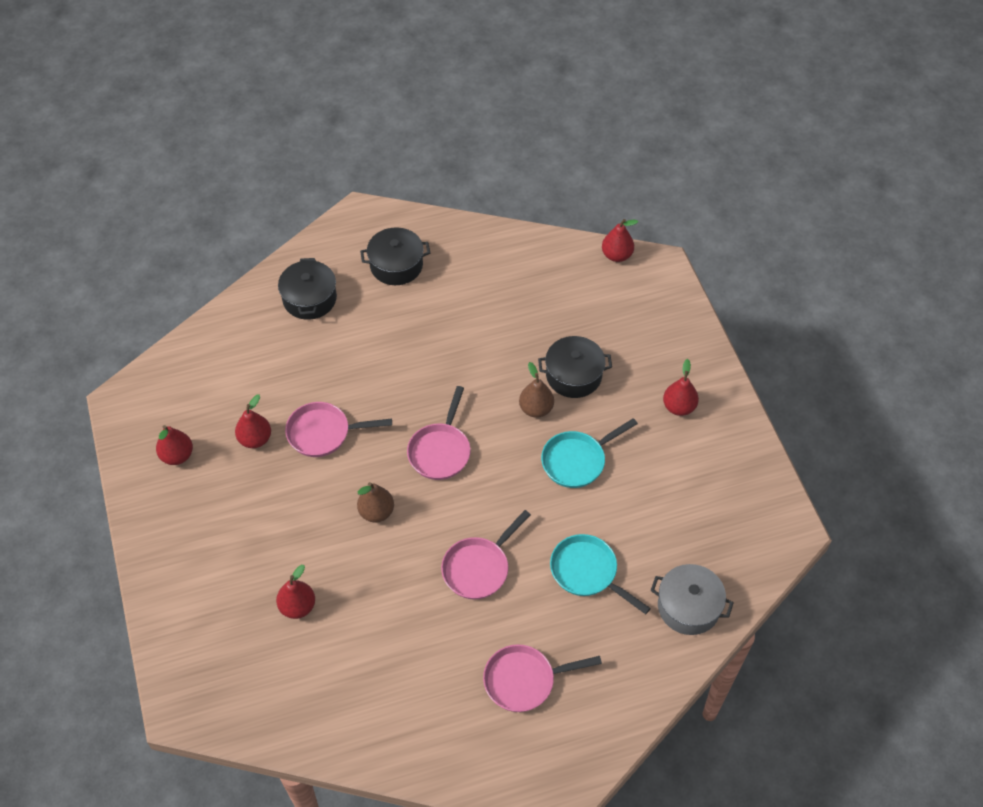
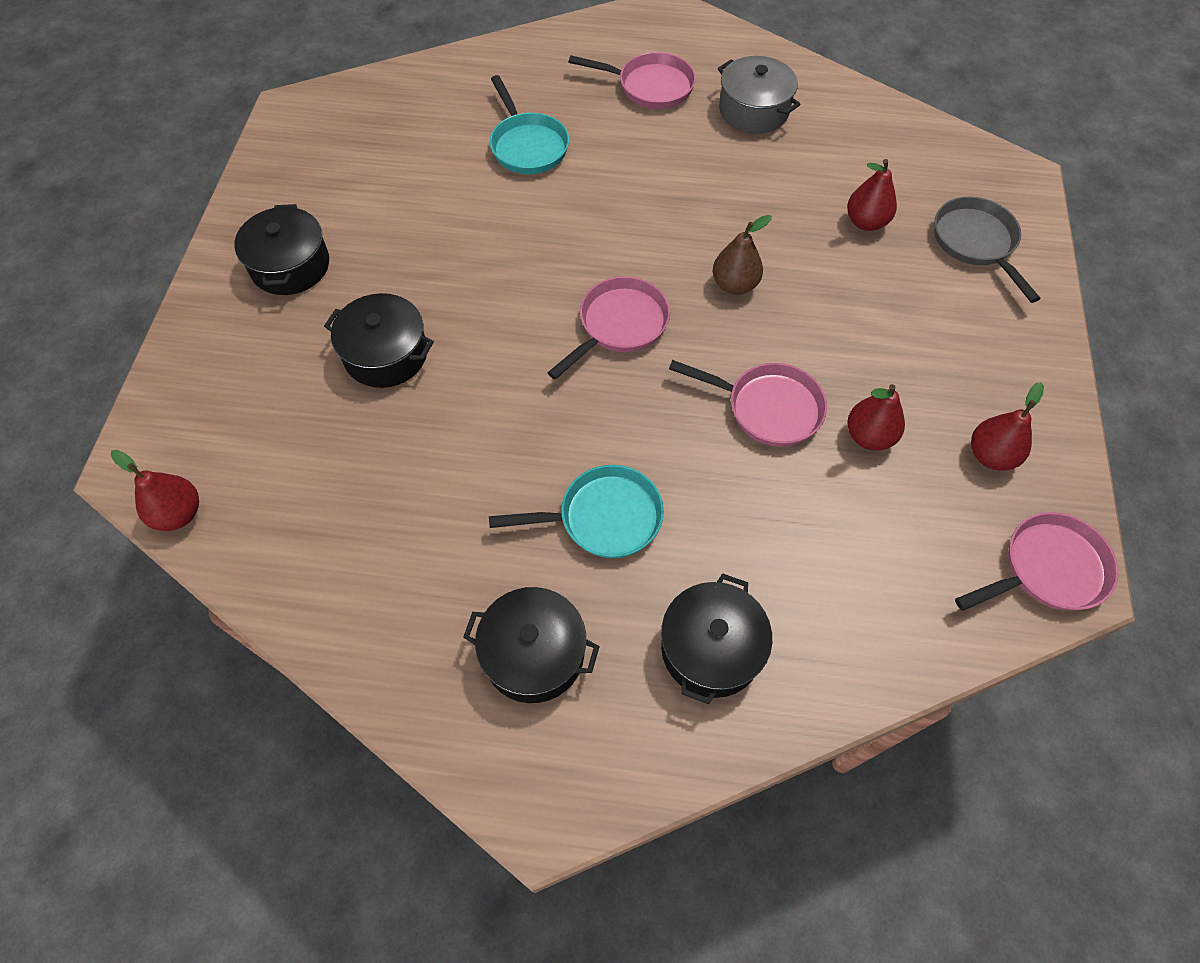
camera: 155 degrees left, 5 degrees up
(209, 621) = (976, 243): none -> grey pan
(478, 568) = (642, 188): pink pan -> pink pan (1047, 569)
(536, 409) = (465, 330): brown pear -> none
(577, 461) = (459, 252): turquoise pan -> turquoise pan (603, 517)
(679, 407) = (290, 266): red pear -> black pot
(688, 607) = (449, 86): grey pot -> grey pot (753, 110)

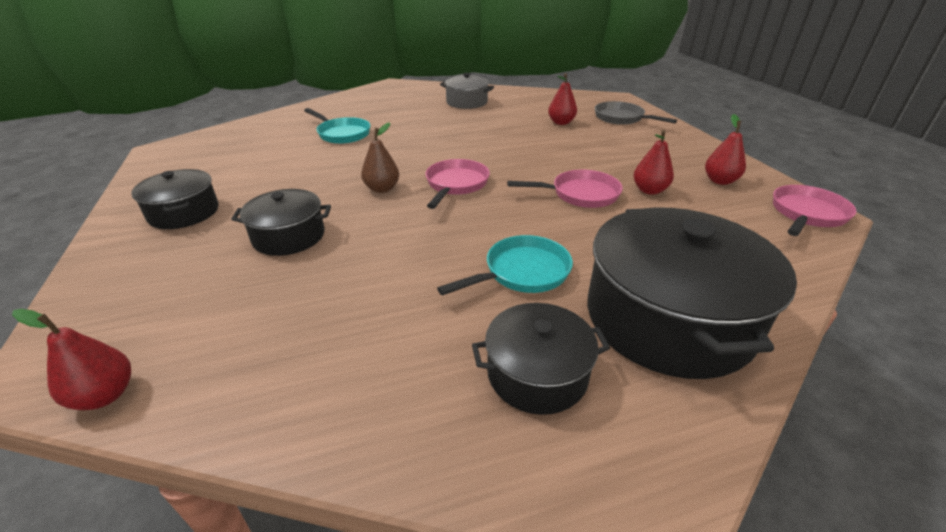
camera: 25 degrees left, 25 degrees down
(650, 86) = (403, 105): pink pan -> none
(711, 648) = (668, 318): black pot -> black pot, size x1.83
(734, 285) = (512, 155): brown pear -> brown pear (382, 189)

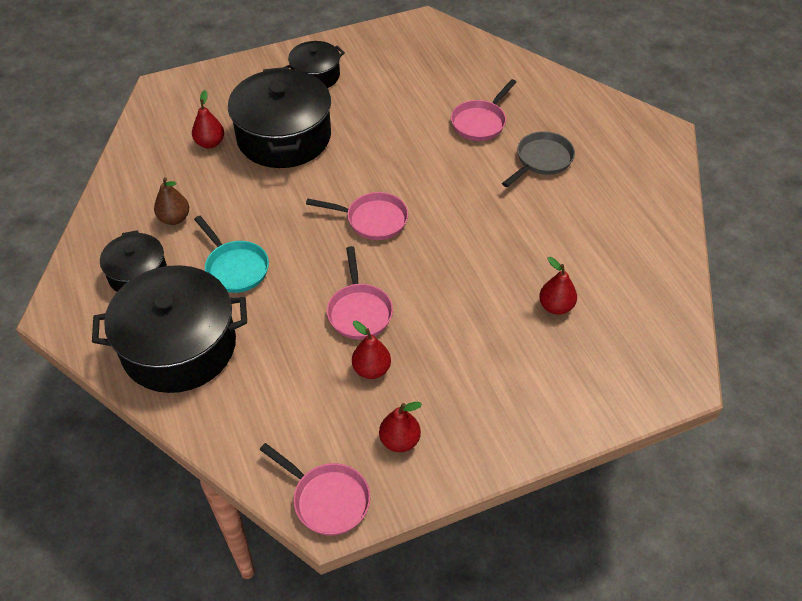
camera: 85 degrees right, 15 degrees up
(105, 395) = (145, 114): red pear -> red pear (210, 143)
(289, 236) = (284, 137): black pot -> black pot, size x1.83
(342, 134) = (480, 122): turquoise pan -> pink pan
(382, 189) = (360, 172): brown pear -> brown pear (174, 218)
(467, 102) = (610, 211): grey pot -> none
(621, 118) = (588, 375): grey pan -> grey pan (541, 160)

